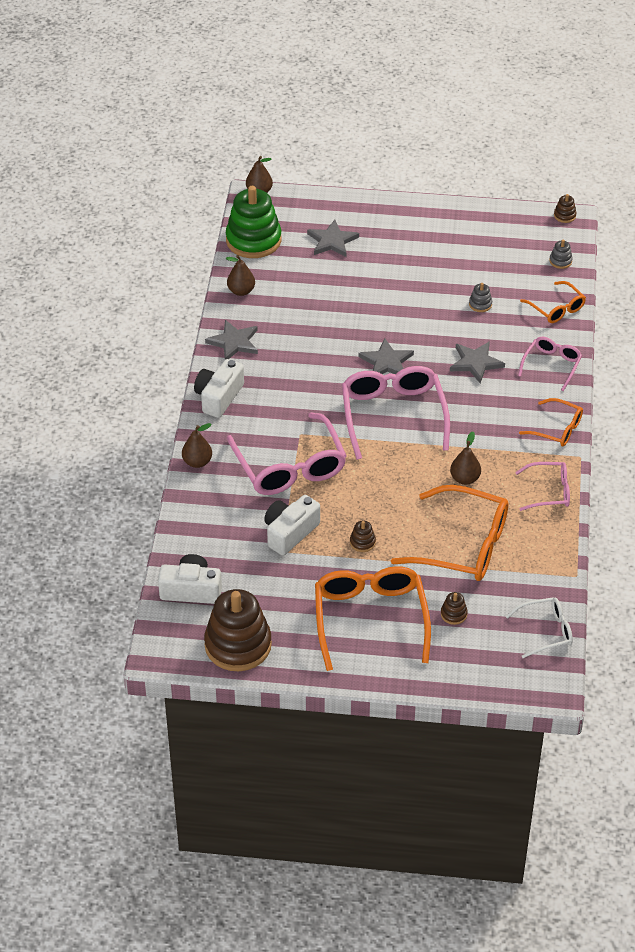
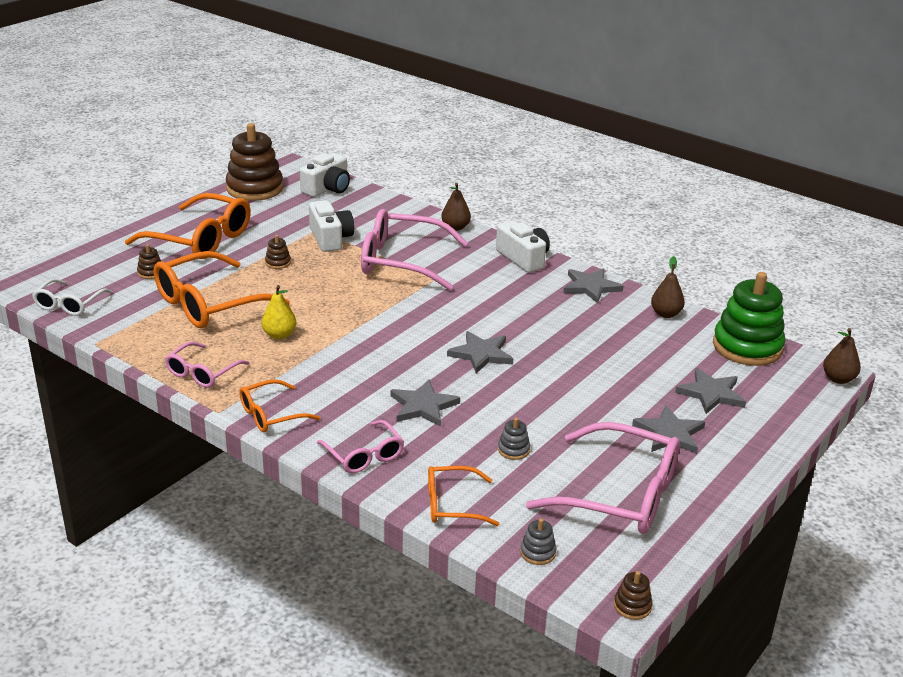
camera: 120 degrees right, 15 degrees down
(393, 415) = (404, 330): pink glasses -> pink glasses (620, 494)
(396, 246) = (669, 433): none -> grey star
(465, 479) = (279, 335): brown pear -> yellow pear

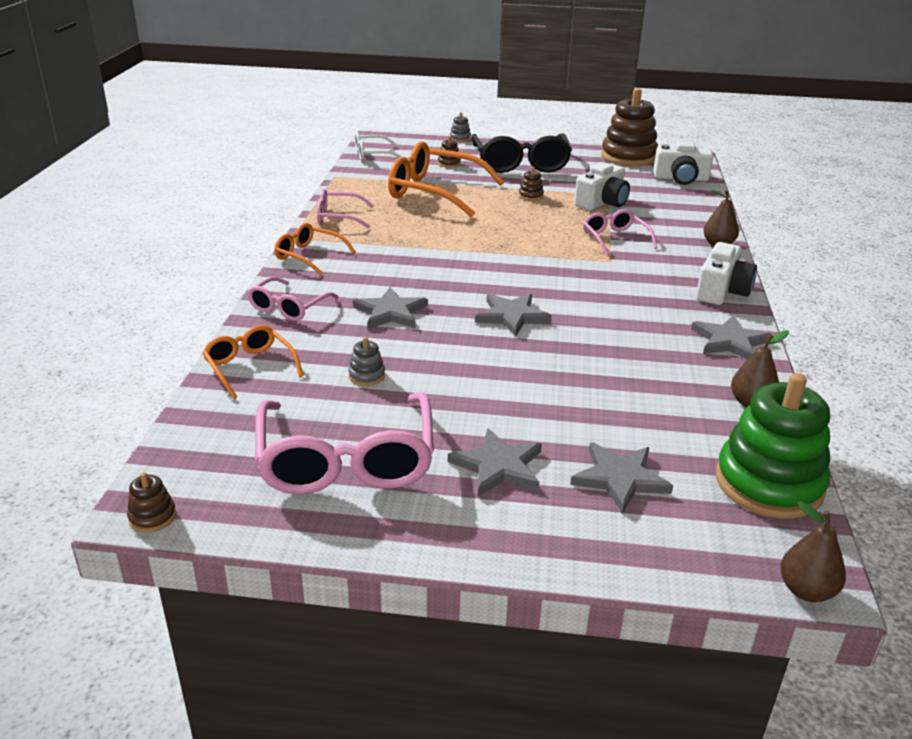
camera: 60 degrees right, 0 degrees up
(200, 239) = (520, 163): orange glasses -> black glasses
(279, 335) = (425, 227): yellow pear -> none
(402, 261) = (615, 239): pink glasses -> pink glasses, size x0.54
(538, 552) = (207, 433): grey stacking toy -> grey stacking toy (460, 138)

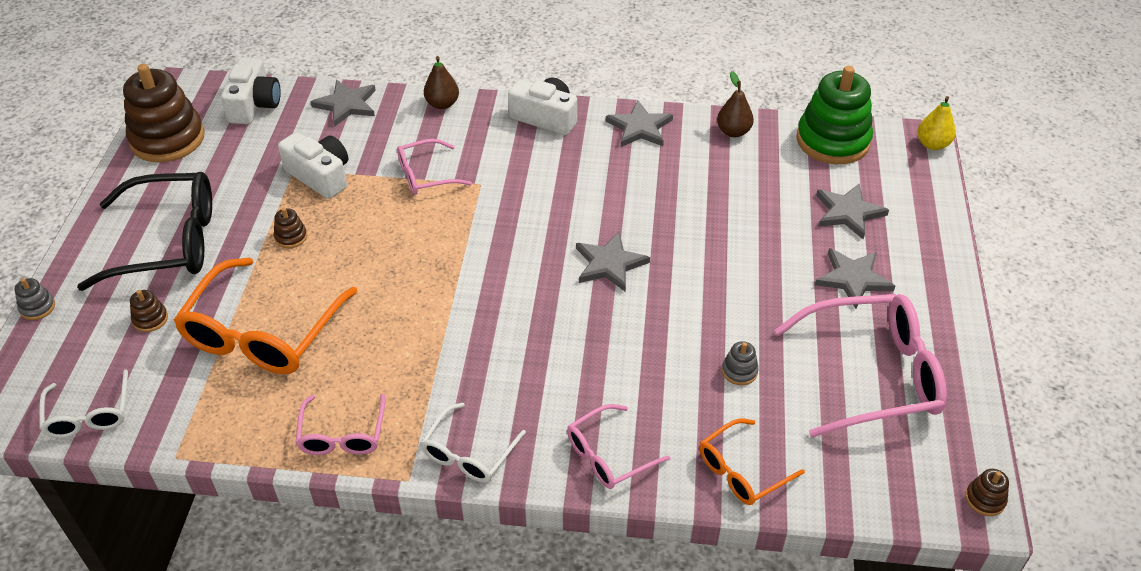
camera: 90 degrees left, 15 degrees up
(288, 307) = (608, 455): pink glasses -> pink glasses turned 120 degrees clockwise
(309, 256) = (469, 453): orange glasses -> white glasses
(391, 312) = (611, 360): grey star -> grey star (346, 105)
(806, 590) = (932, 144): brown pear -> yellow pear

